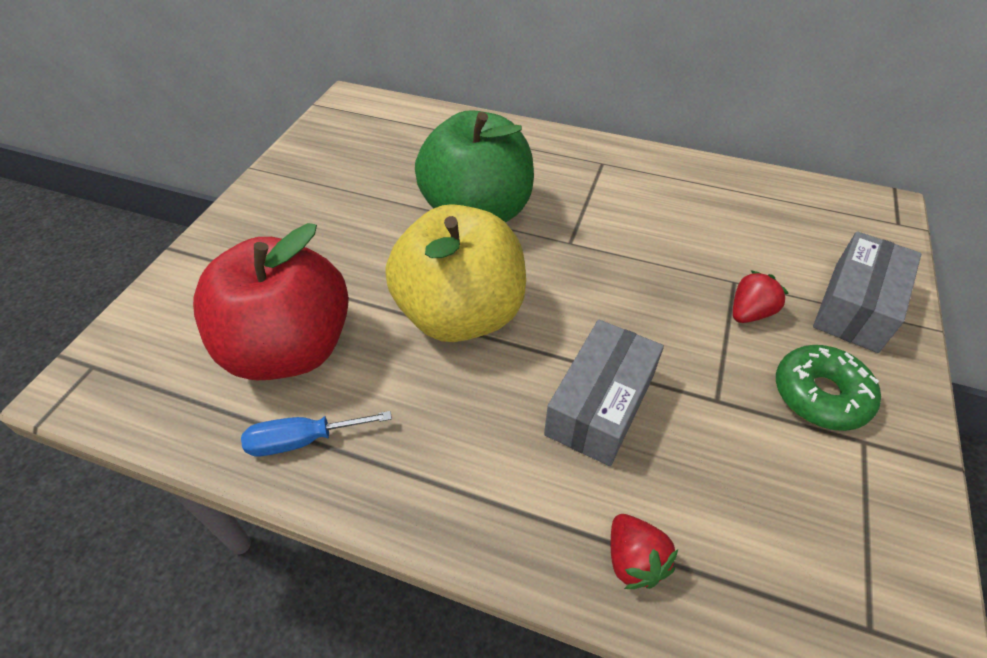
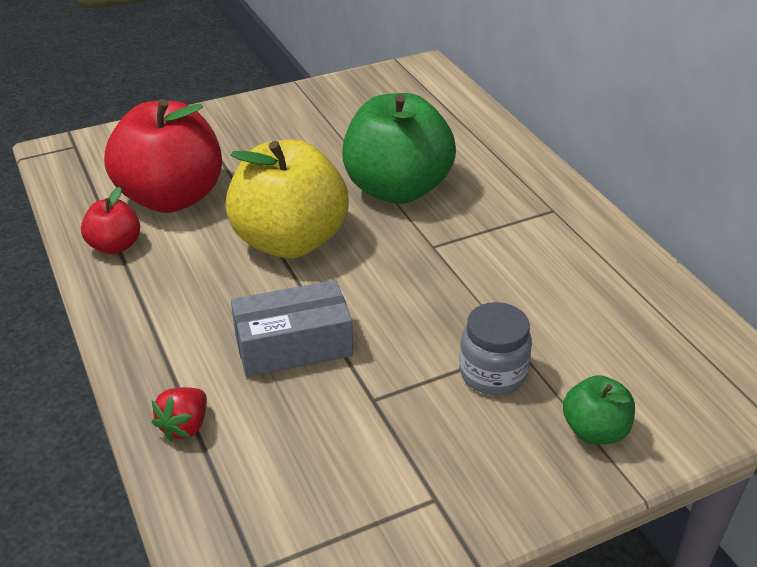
camera: 45 degrees right, 10 degrees down
(302, 440) = (115, 246): blue screwdriver -> red apple
(749, 313) = (492, 373): red strawberry -> grey jar
(820, 395) = (453, 452): green donut -> none
(855, 306) = (594, 431): grey box -> green apple

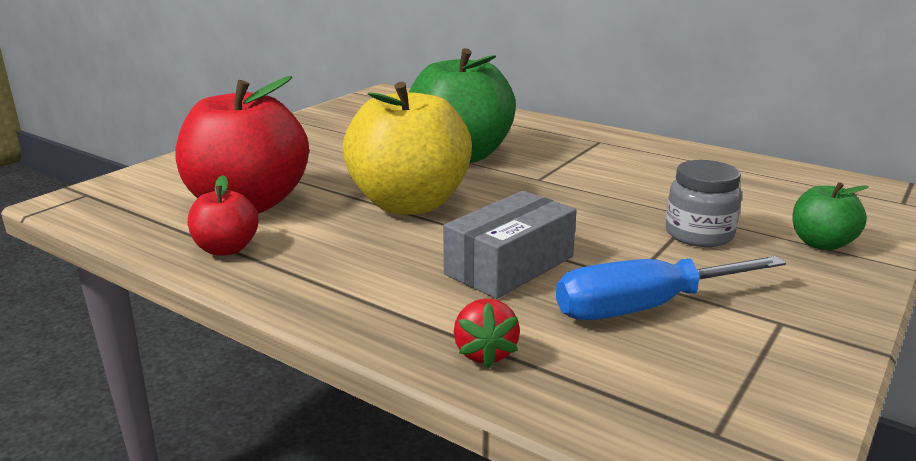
camera: 30 degrees left, 15 degrees down
(344, 434) = (643, 308): none -> blue screwdriver

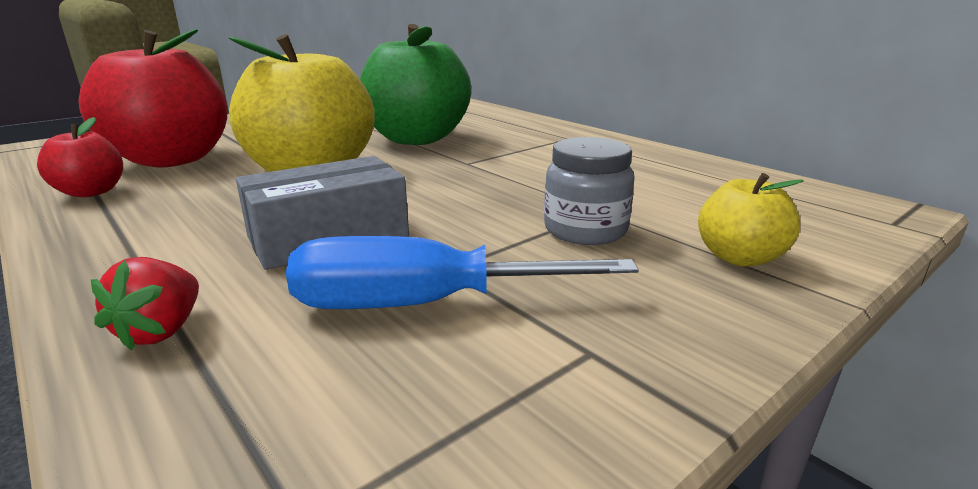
camera: 15 degrees right, 0 degrees up
(821, 244) = (739, 257): green apple -> yellow apple

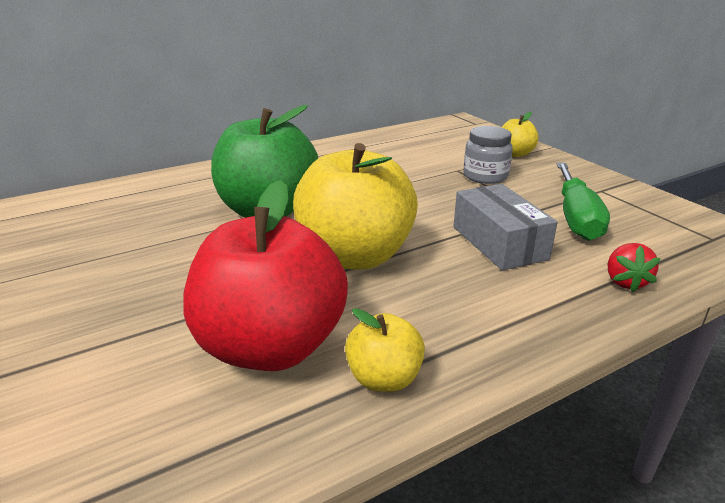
camera: 80 degrees left, 5 degrees up
(91, 192) = (384, 378): red apple -> yellow apple
(162, 331) = (625, 282): red strawberry -> red strawberry turned 75 degrees clockwise
(422, 304) = (576, 218): blue screwdriver -> green screwdriver

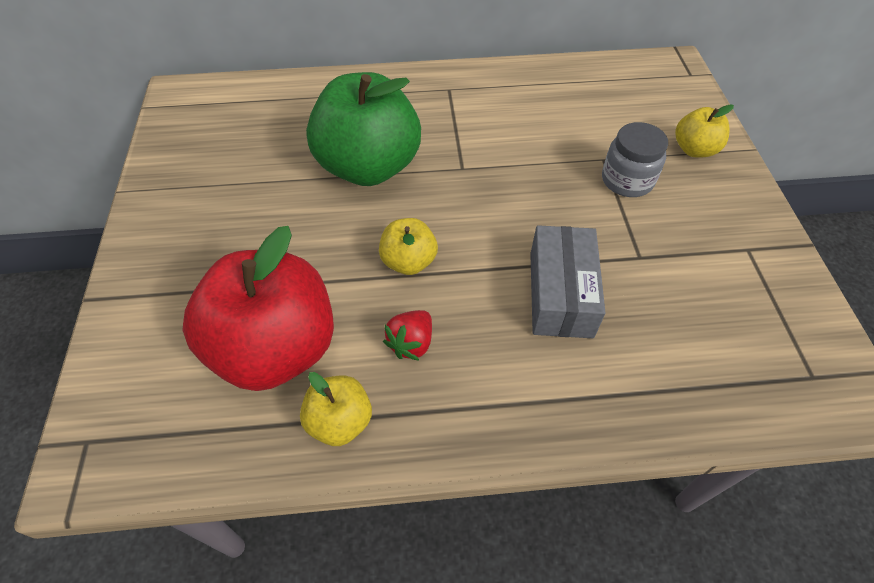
camera: 25 degrees right, 25 degrees up
(355, 256) = (408, 262): yellow apple -> yellow apple, size x0.48
(576, 218) = (676, 285): green screwdriver -> none
(625, 282) = (647, 400): red strawberry -> red strawberry (411, 343)

